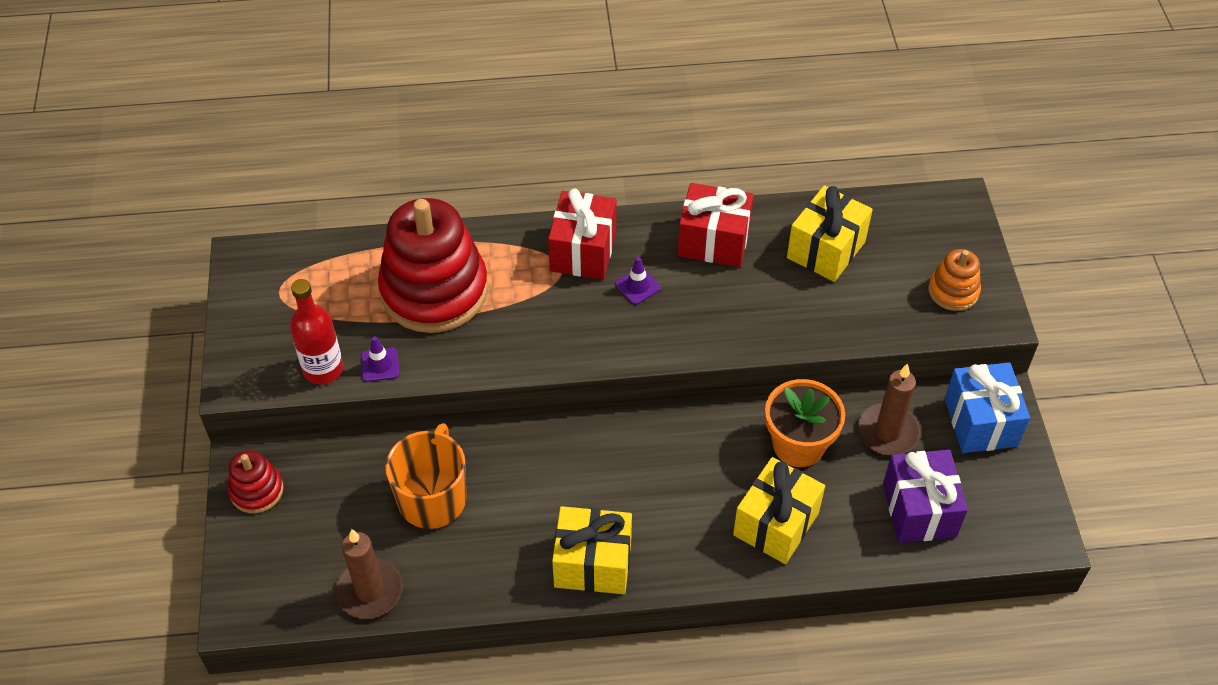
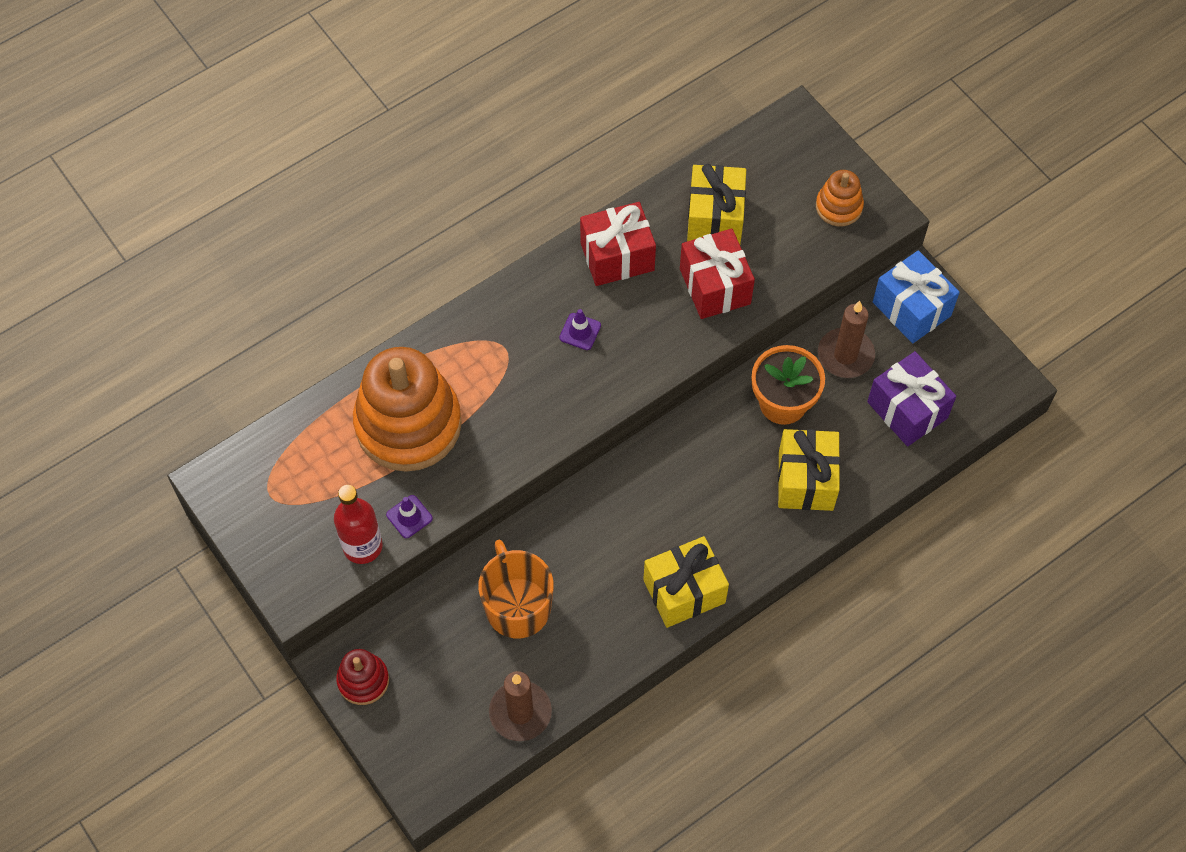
camera: 30 degrees left, 10 degrees up
(434, 291) = (408, 424): red stacking toy -> orange stacking toy
(583, 251) = (512, 321): red gift -> red gift (715, 286)

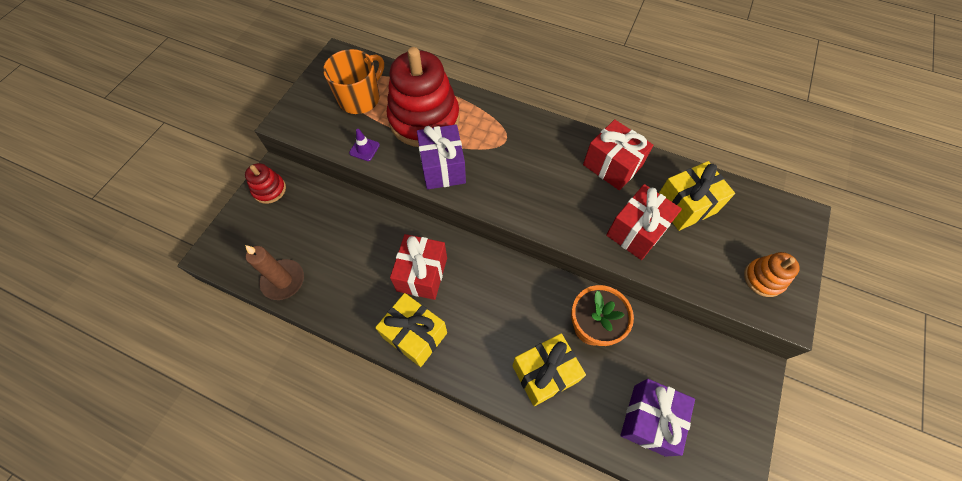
camera: 60 degrees right, 0 degrees up
(362, 546) = (333, 137): red bottle -> none
(408, 424) = (424, 119): orange stacking toy -> red stacking toy
(500, 439) = (443, 168): none -> purple gift
(517, 606) = (354, 243): orange mug -> orange mug (360, 98)
(580, 331) = (545, 172): purple traffic cone -> none
(610, 547) = (422, 274): none -> red gift
(845, 355) = (659, 350): brown candle -> none
(911, 309) = (731, 378): blue gift -> none

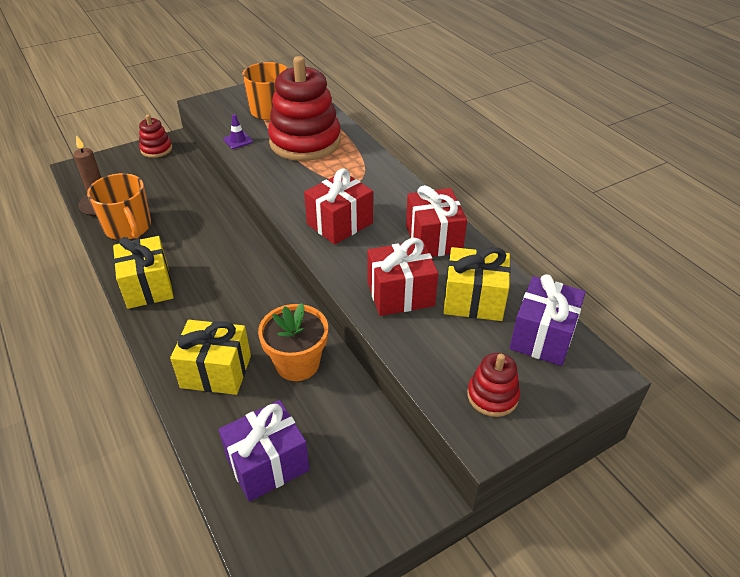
camera: 35 degrees right, 20 degrees down
(335, 289) = (128, 228): none -> orange mug
(422, 274) = (200, 251): red gift -> red gift (340, 223)
(443, 168) = (282, 176): purple gift -> purple gift (542, 336)
(763, 278) = (492, 396): orange stacking toy -> red stacking toy

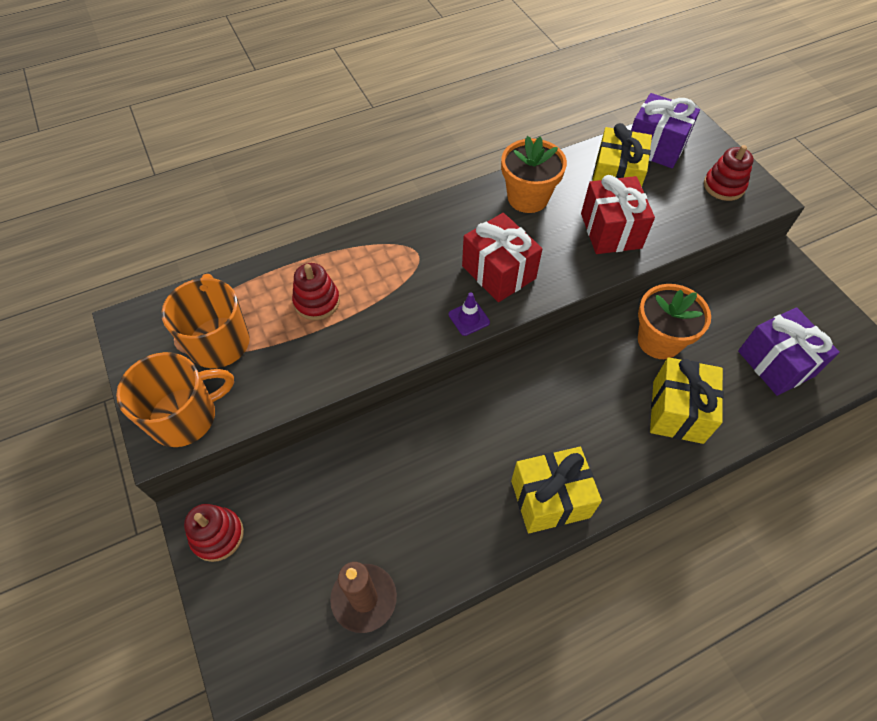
camera: 85 degrees left, 15 degrees up
(128, 228) = (426, 545): orange mug -> orange mug (185, 417)
(238, 140) = (295, 382): purple traffic cone -> purple traffic cone (469, 318)
(305, 142) = (317, 302): red stacking toy -> red stacking toy, size x0.47
(433, 239) = (527, 198): red gift -> orange flower pot

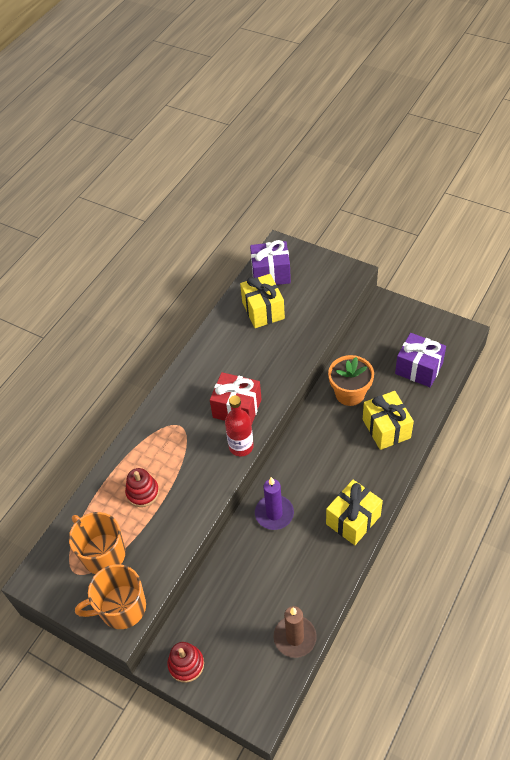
camera: 30 degrees left, 5 degrees down
(185, 417) = (121, 608): orange mug -> orange mug turned 135 degrees counterclockwise
(457, 425) = (274, 513): none -> purple candle
(469, 318) = (241, 446): purple traffic cone -> red bottle
(527, 198) = (219, 351): orange flower pot -> none
(610, 231) = (282, 344): red gift -> none
(724, 186) = (326, 279): red stacking toy -> none

